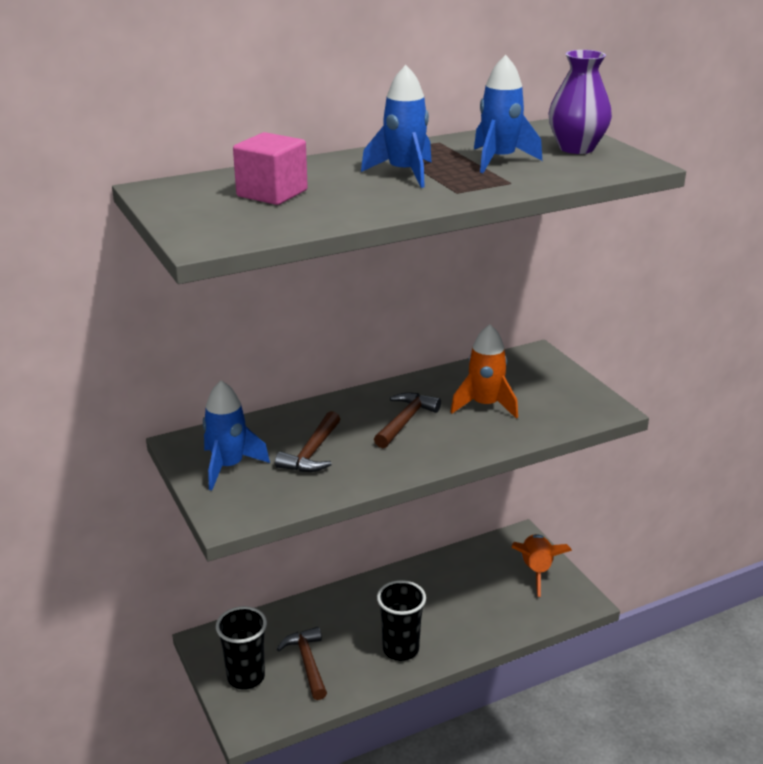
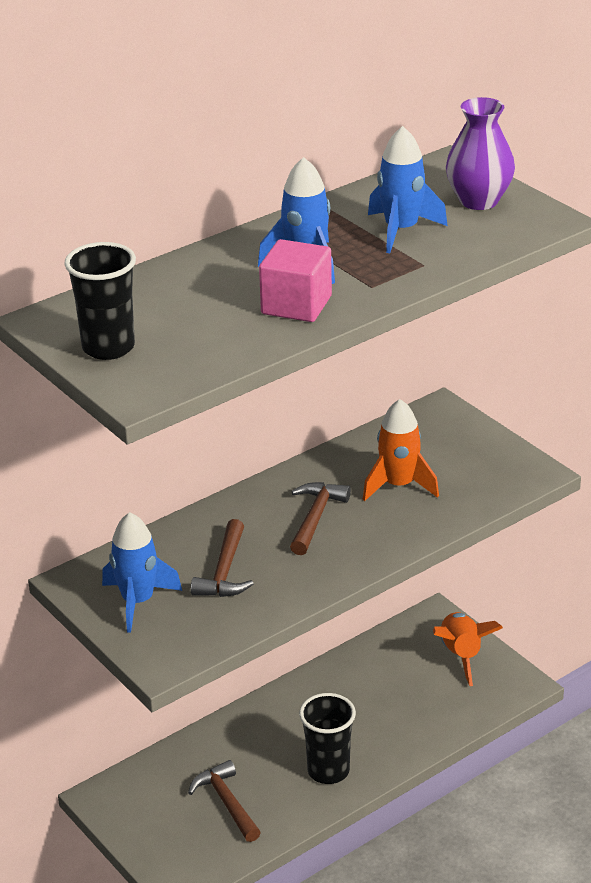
camera: 10 degrees left, 5 degrees up
(246, 677) = (161, 830): black cup -> black cup (108, 347)
(272, 193) = (176, 312): pink cube -> pink cube (296, 305)

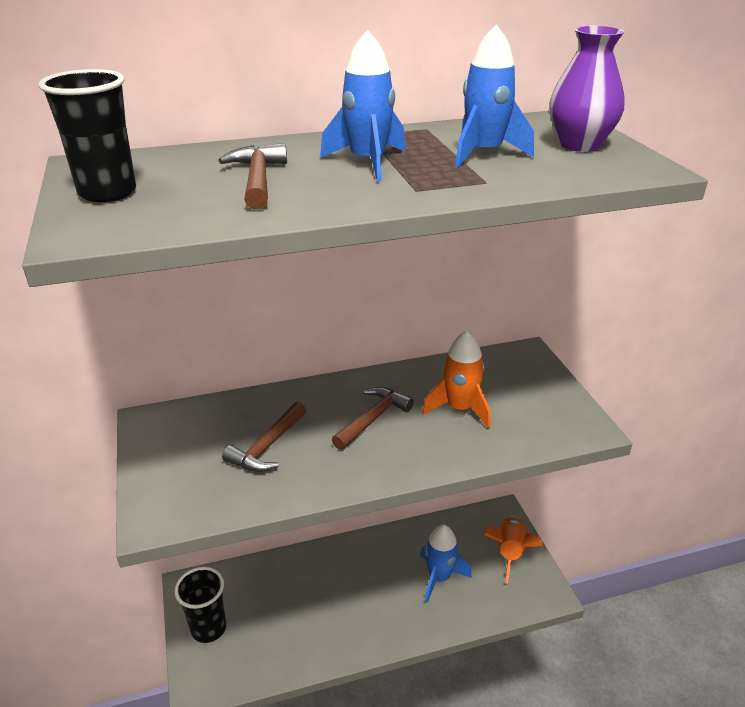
camera: 20 degrees right, 0 degrees up
(138, 601) = (179, 453): blue rocket -> blue rocket (439, 577)
(226, 802) = (272, 624): brown hammer -> brown hammer (258, 179)
(296, 305) = (324, 191): pink cube -> none
(328, 771) = (362, 623): black cup -> black cup (208, 628)

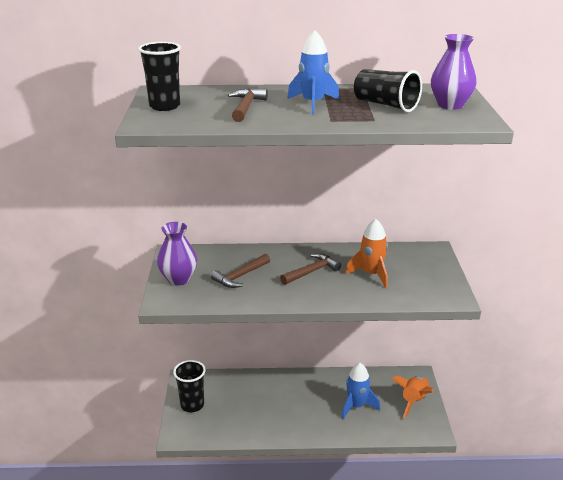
camera: 15 degrees right, 5 degrees down
(169, 469) = (178, 279): none -> purple vase
(484, 154) = (385, 105): blue rocket -> black cup

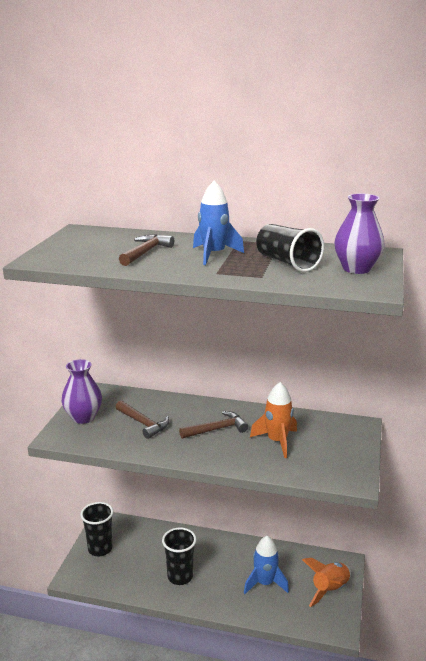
camera: 15 degrees right, 5 degrees down
(164, 106) = (71, 245): black cup -> black cup (180, 577)
(240, 276) = (143, 423): brown hammer -> brown hammer turned 105 degrees counterclockwise

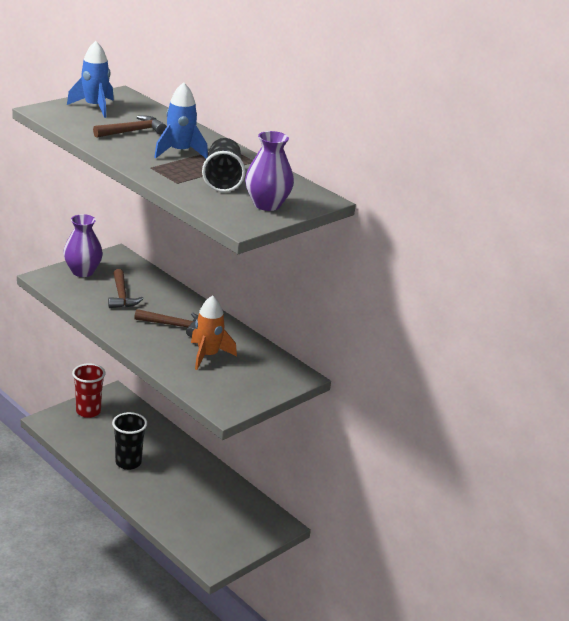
camera: 30 degrees right, 5 degrees up
(100, 549) = (88, 411): black cup -> red cup
(265, 583) = (192, 503): blue rocket -> blue rocket (95, 107)
(329, 590) = (241, 536): orange rocket -> none

